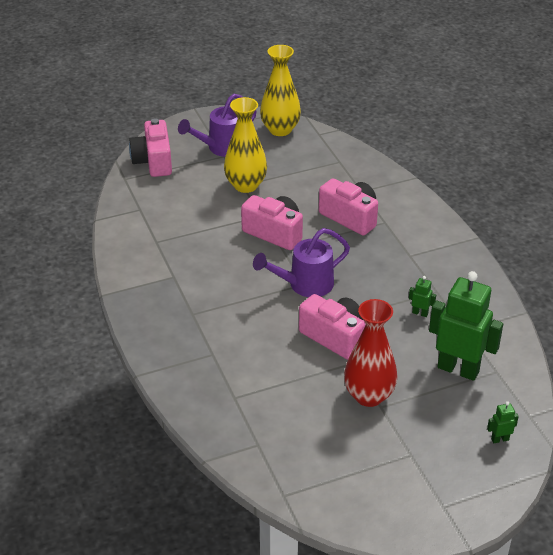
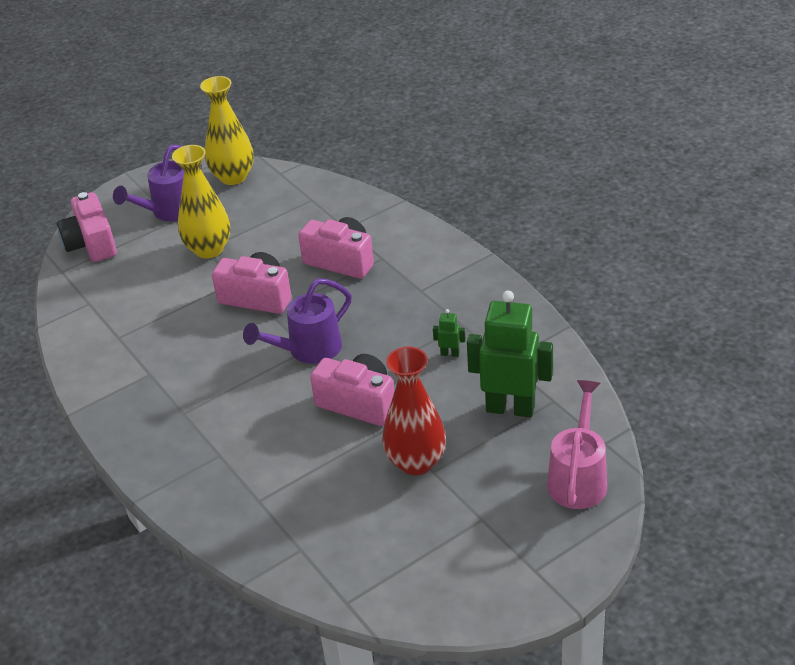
camera: 10 degrees left, 0 degrees up
(500, 439) = (578, 478): green robot -> pink watering can

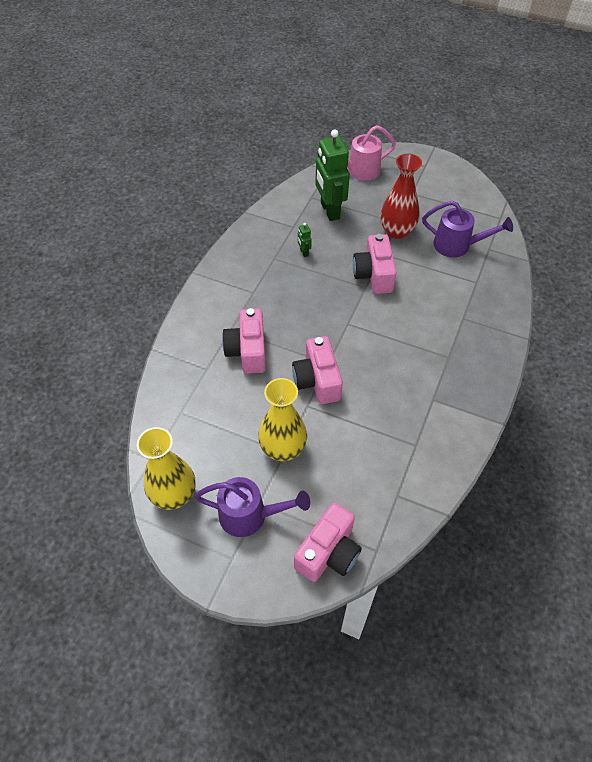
camera: 125 degrees left, 15 degrees up
(308, 350) = (348, 322): purple watering can -> purple watering can (457, 246)

